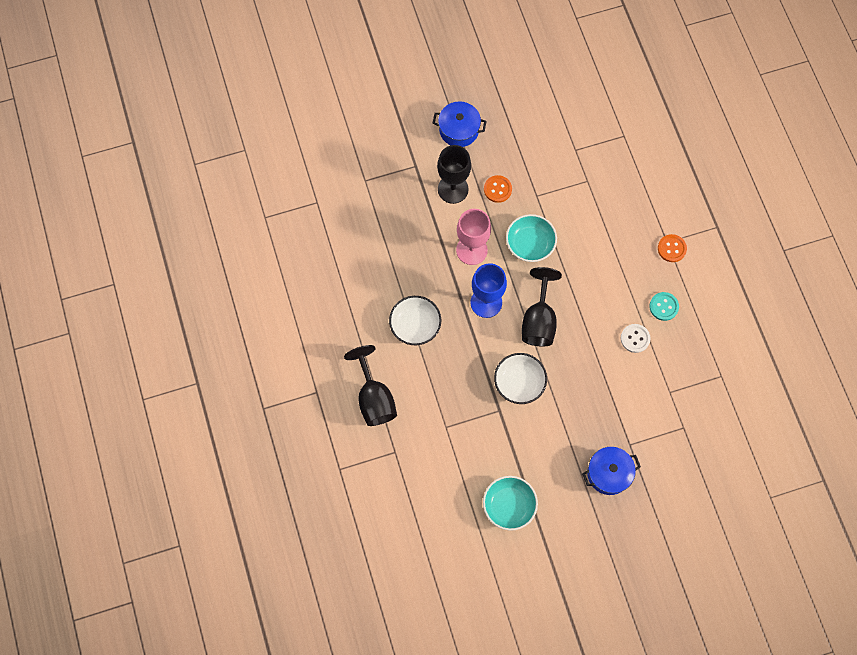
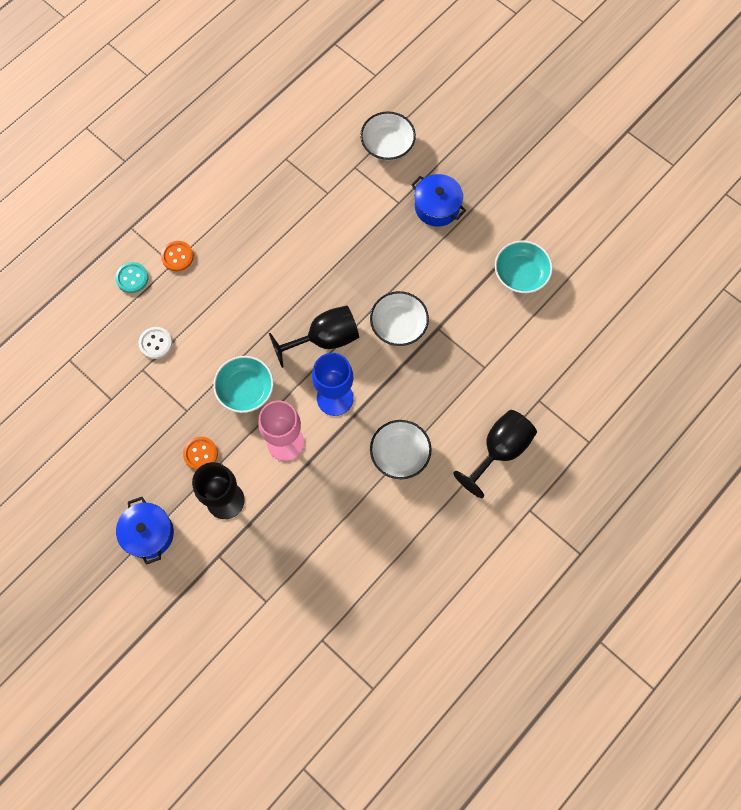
camera: 120 degrees left, 0 degrees up
(635, 338) = (292, 245): white button -> white button (155, 343)
(663, 306) = (244, 236): turquoise button -> turquoise button (132, 278)
(692, 467) = (387, 144): none -> white bowl

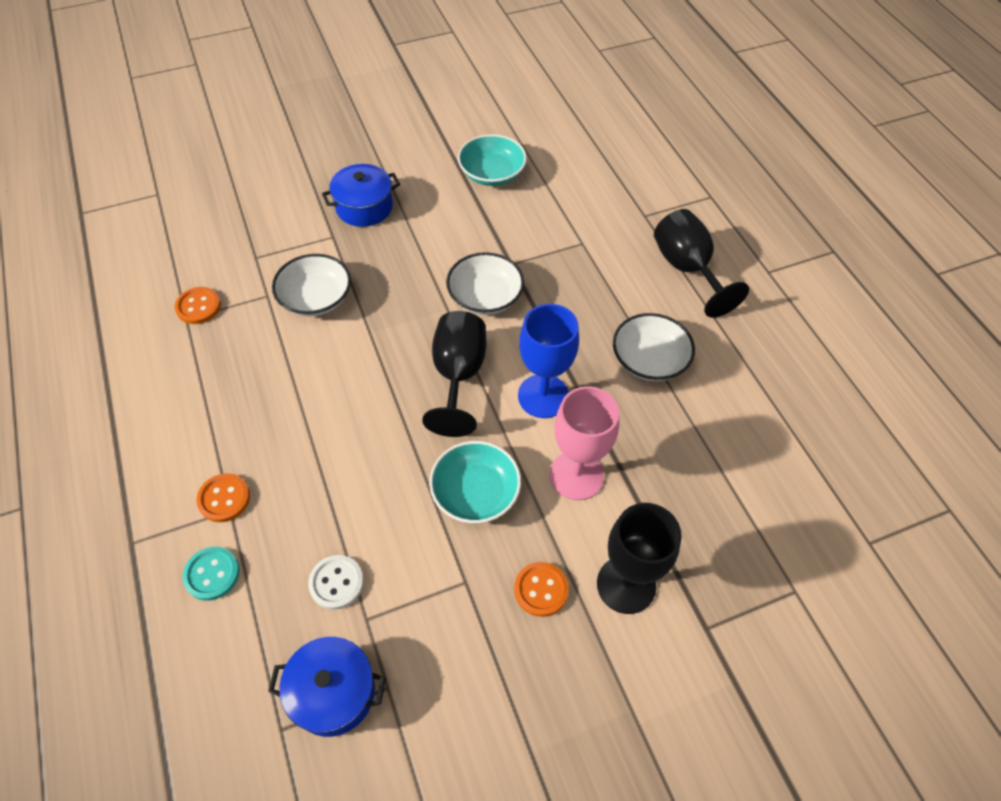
camera: 65 degrees left, 15 degrees down
(149, 533) = (634, 718): blue pot -> blue pot (333, 692)
(298, 159) = (198, 307): none -> orange button
(387, 144) = (252, 218): white bowl -> white bowl (315, 298)

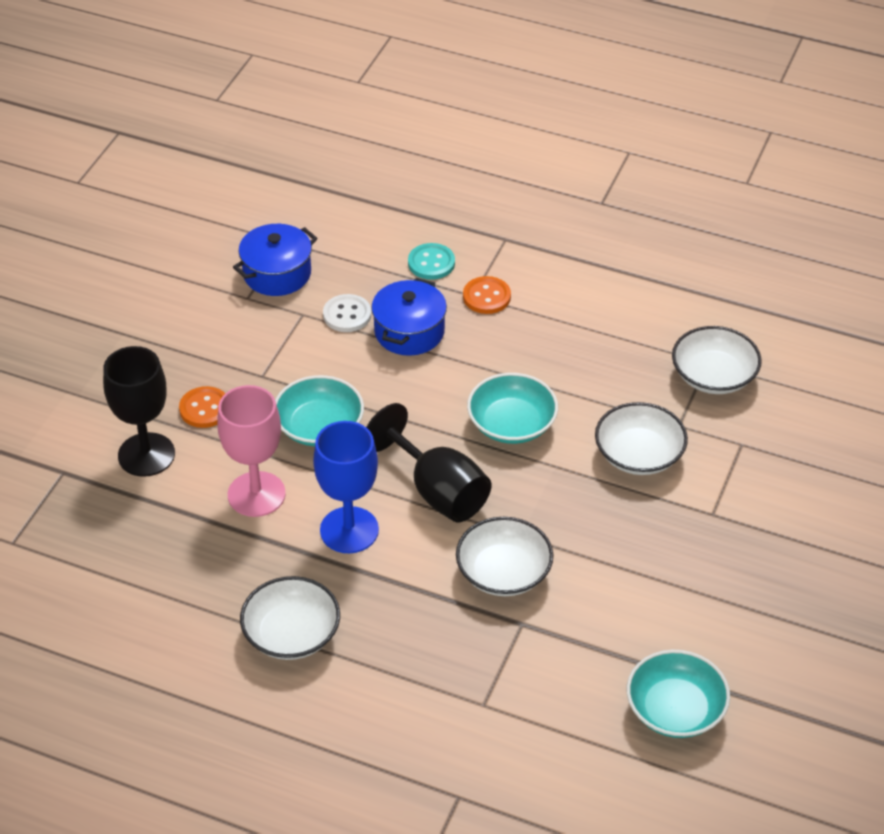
camera: 135 degrees right, 10 degrees down
(198, 307) = (714, 376): orange button -> white bowl
(354, 381) = (512, 424): none -> turquoise bowl
(364, 207) = (733, 564): blue pot -> blue pot (409, 332)
(687, 269) = (348, 764): black goblet -> none

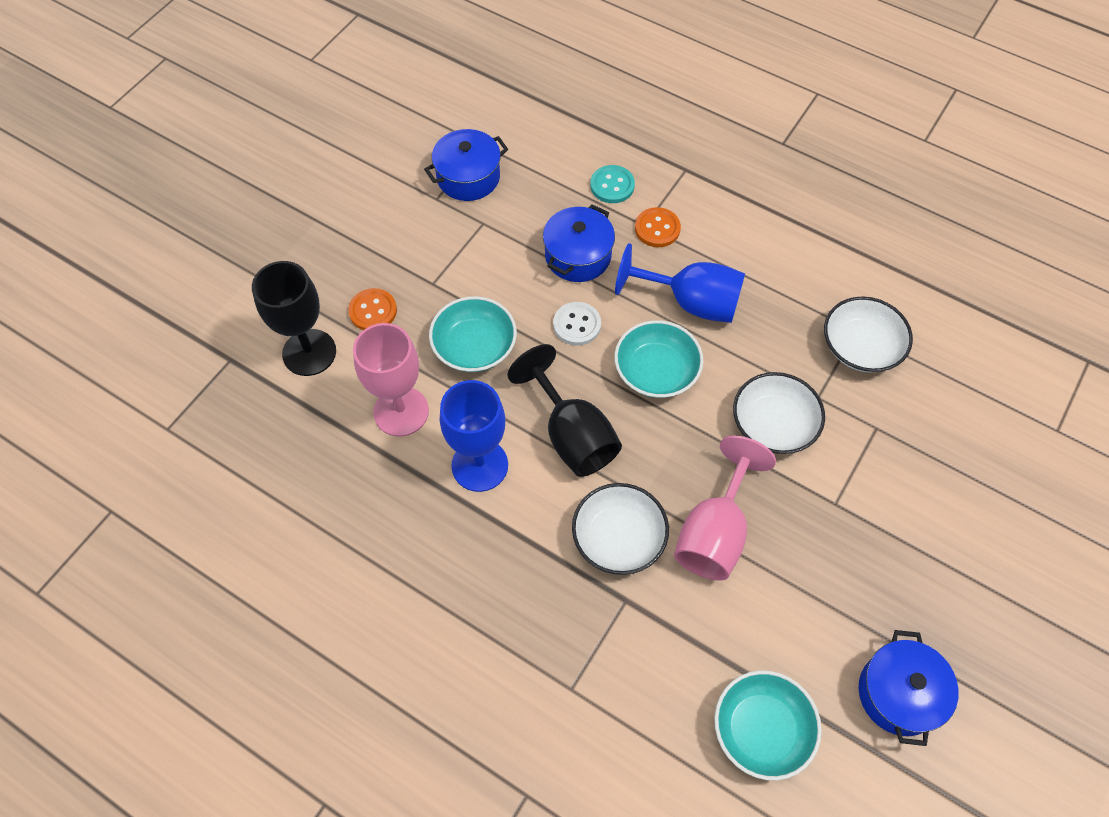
camera: 10 degrees right, 15 degrees up
(291, 634) = (402, 574): white bowl -> none
(347, 315) = (523, 230): white button -> white button (577, 325)
(535, 359) = (691, 302): none -> blue goblet
(598, 554) = (714, 532): none -> pink goblet
(801, 661) = (899, 694): none -> blue pot

